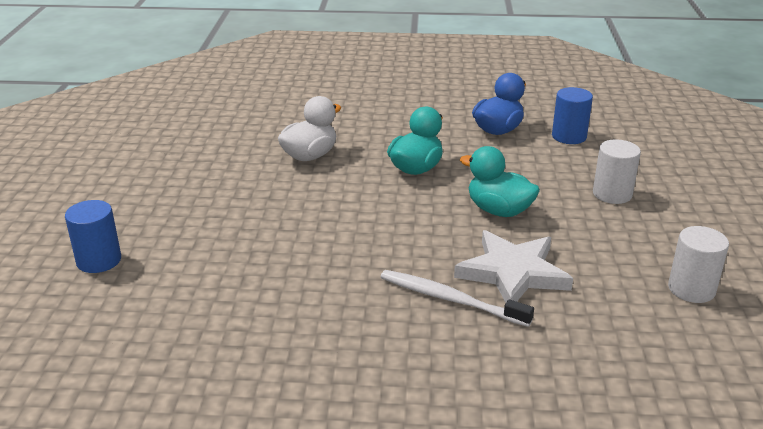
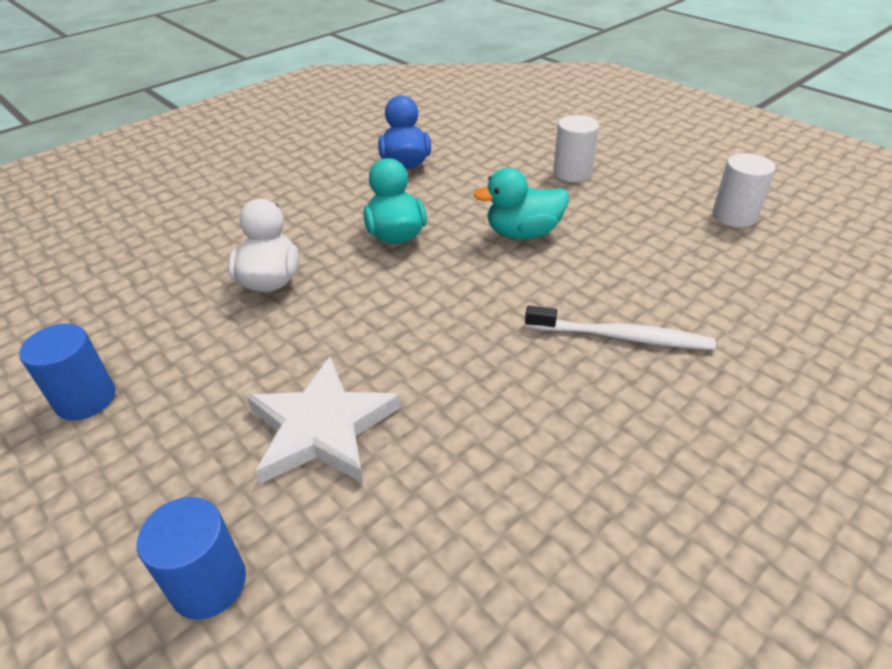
camera: 45 degrees left, 10 degrees up
(450, 299) = (622, 337): white toothbrush -> white toothbrush turned 150 degrees counterclockwise
(513, 272) = (621, 280): white star -> white star (322, 427)
(569, 136) = (467, 142): blue cylinder -> blue cylinder (86, 399)

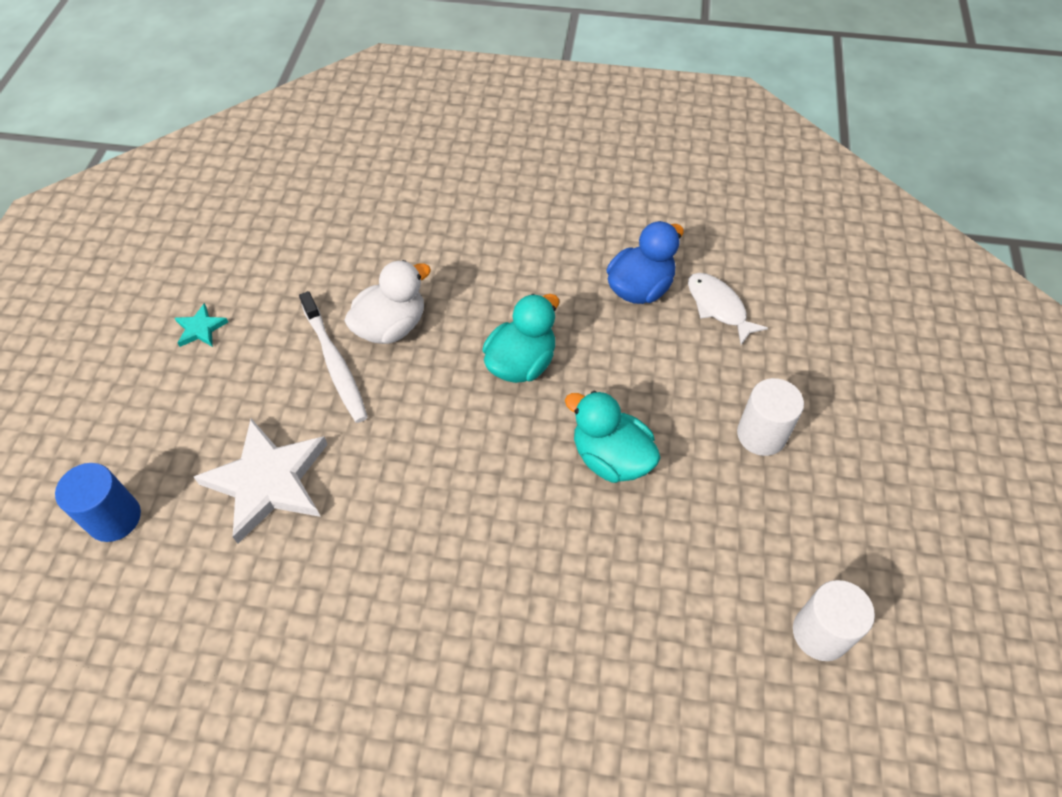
camera: 50 degrees right, 15 degrees up
(86, 399) = (200, 329): blue cylinder -> turquoise star
(461, 145) = (718, 307): none -> white fish
(622, 337) = (521, 627): white toothbrush -> white toothbrush (335, 363)

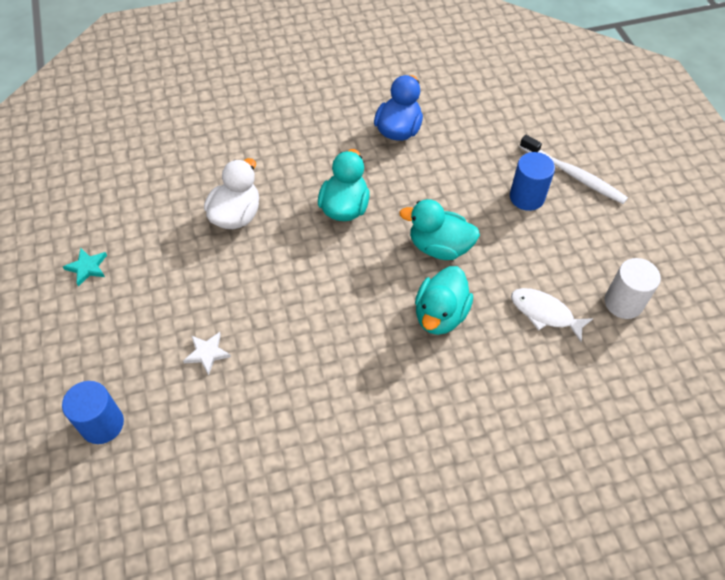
camera: 25 degrees left, 0 degrees up
(268, 481) = (207, 353): white star -> white star, size x0.45
(335, 363) = (209, 255): white toothbrush -> white toothbrush (574, 175)
(564, 547) = (440, 315): none -> turquoise duck
(718, 307) = (457, 125): white fish -> white fish (545, 313)
(761, 435) = (527, 197): white cylinder -> blue cylinder

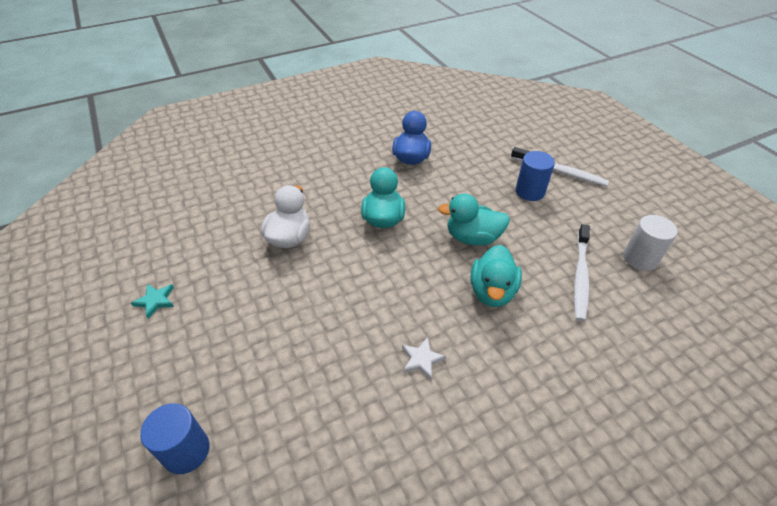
camera: 10 degrees left, 10 degrees down
(207, 353) = (285, 360): white star -> white star (421, 359)
(545, 313) = (580, 276): white fish -> white toothbrush

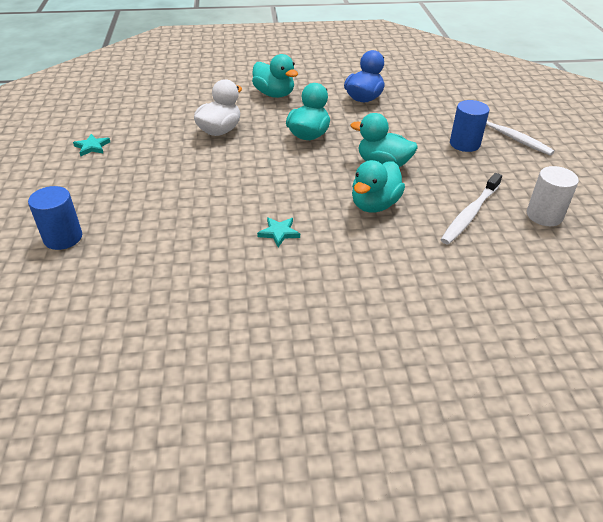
camera: 20 degrees right, 5 degrees down
(321, 174) = (274, 94): none -> turquoise duck
(421, 359) = (279, 233): white star -> turquoise star

